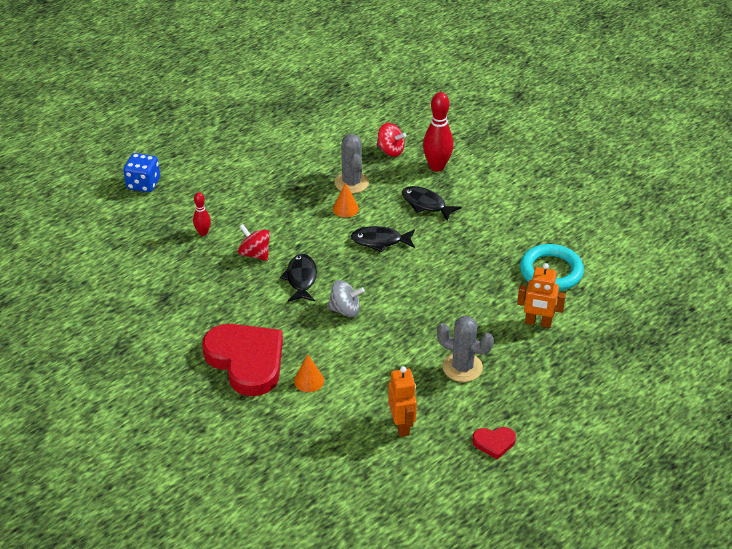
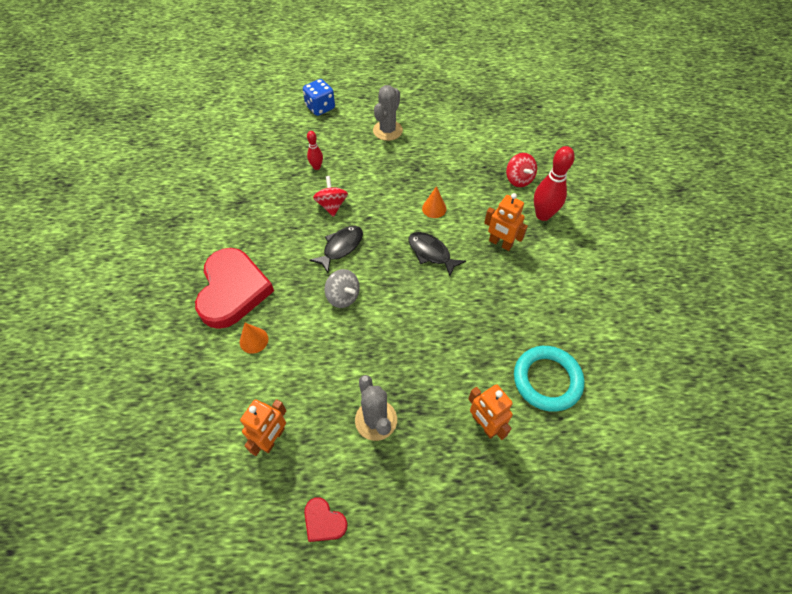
camera: 40 degrees right, 15 degrees up
(351, 183) = (461, 189): grey cactus -> grey cactus (387, 130)
(426, 204) = (500, 243): black fish -> orange robot

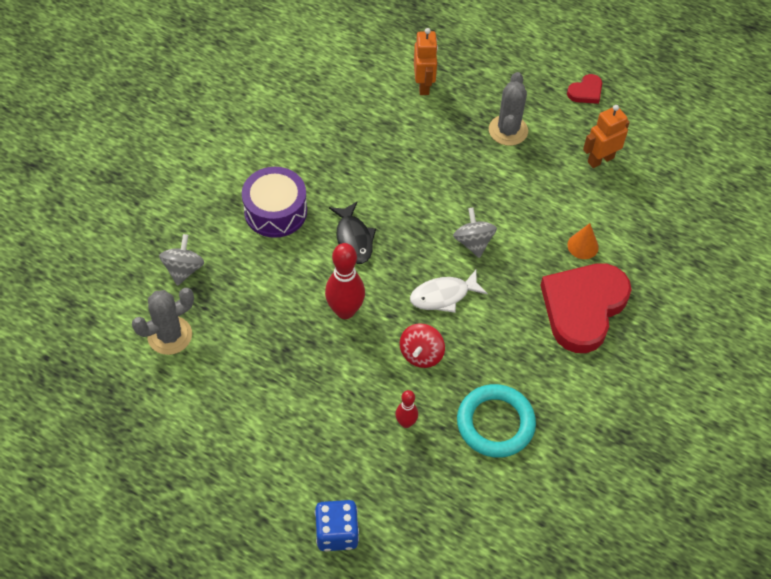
camera: 150 degrees left, 0 degrees up
(324, 521) = (586, 91): red heart -> red heart turned 75 degrees clockwise
(341, 247) = (443, 296): black fish -> white fish
(387, 130) = (275, 432): grey cactus -> grey cactus (170, 335)
(434, 208) = (309, 286): orange cone -> none
(500, 243) = (275, 211): orange robot -> purple drum
(518, 179) = (183, 269): red spinning top -> grey spinning top
(543, 215) = (202, 216): red bowling pin -> red bowling pin (345, 311)
(547, 380) = (346, 87): turquoise ring -> turquoise ring (495, 423)

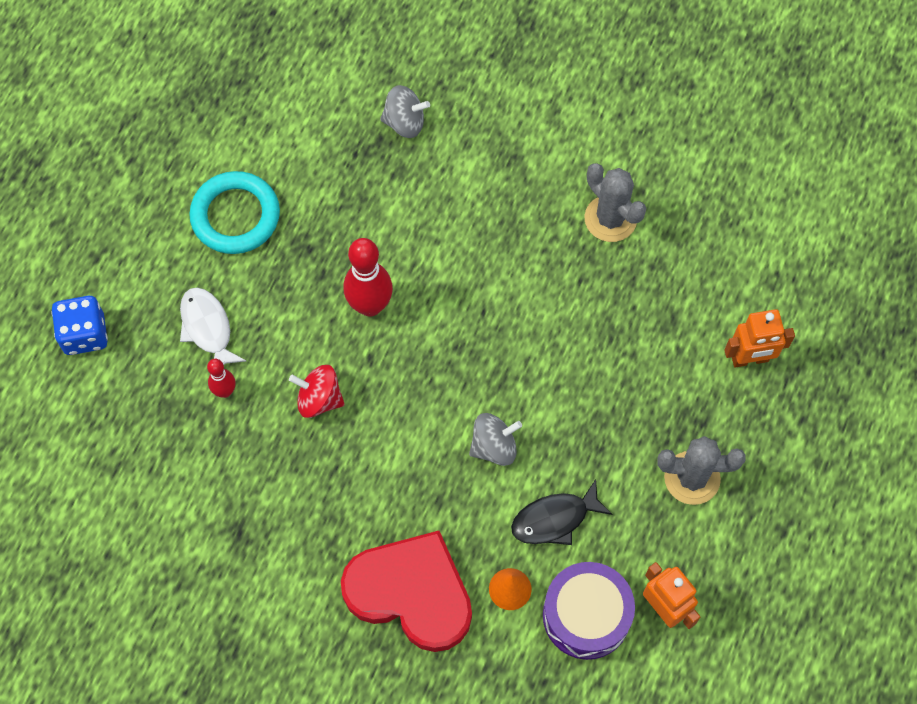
camera: 85 degrees right, 10 degrees up
(170, 335) = (314, 125): grey cactus -> grey cactus (610, 219)
(275, 211) = (505, 207): purple drum -> purple drum (586, 615)
(354, 239) = (477, 302): black fish -> black fish (555, 519)
(443, 296) = (406, 417): white fish -> white fish (207, 328)
(495, 423) = (233, 493): turquoise ring -> turquoise ring (235, 216)
(586, 91) = (788, 584): red heart -> none

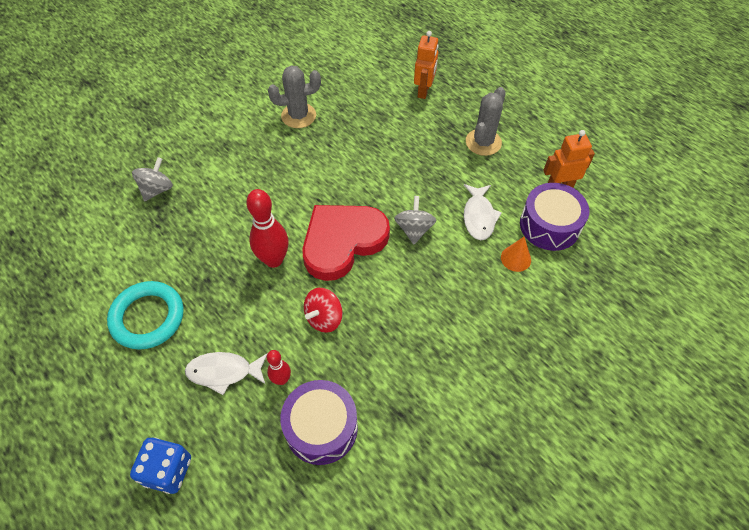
camera: 65 degrees left, 10 degrees down
(189, 458) = (321, 427): none -> purple drum
(411, 593) = (495, 316): red heart -> red heart (342, 242)
(555, 519) = (479, 217): black fish -> white fish

